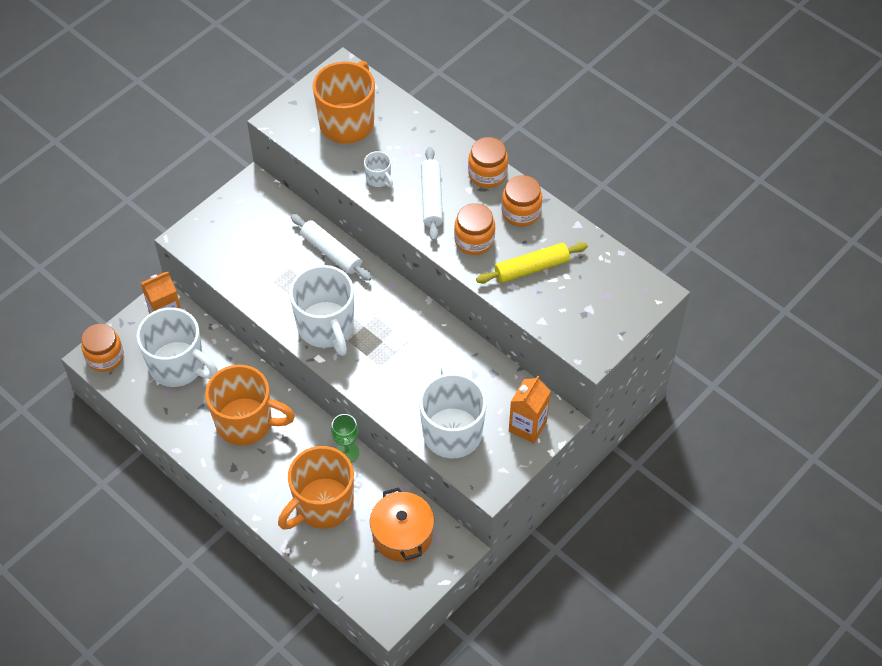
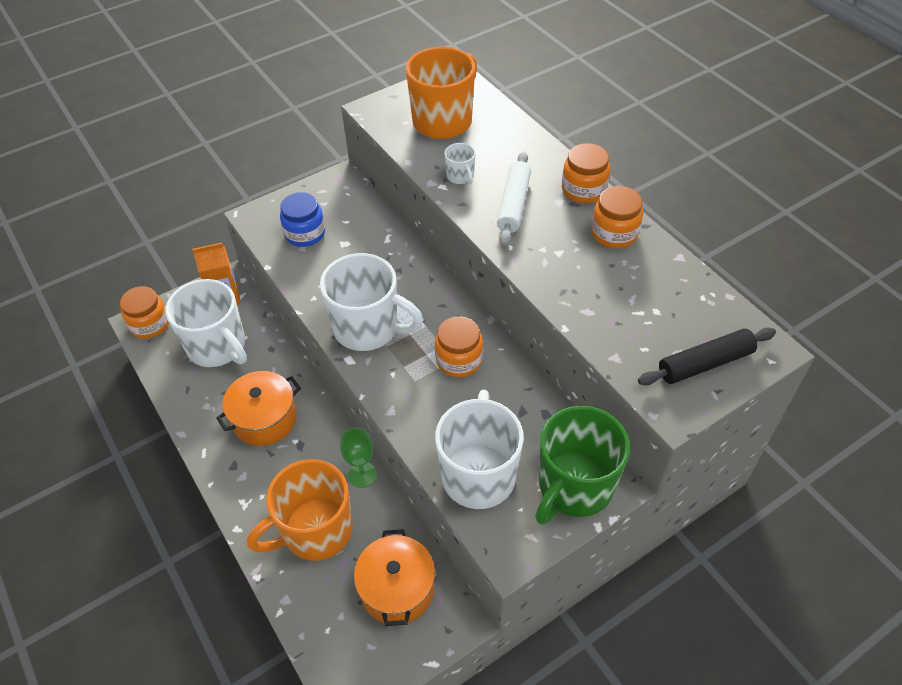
camera: 15 degrees right, 5 degrees down
(239, 247) = (305, 233): none -> blue jar
(246, 423) = (265, 419): orange mug -> orange pot
(326, 327) = (368, 328): white mug -> white mug turned 60 degrees counterclockwise
(331, 252) = (398, 253): white rolling pin -> none
(474, 240) = (552, 254): orange jar -> orange jar (459, 360)
(527, 426) = (574, 487): orange carton -> green mug
(531, 268) = (614, 295): yellow rolling pin -> none
(609, 313) = (705, 363): none -> black rolling pin

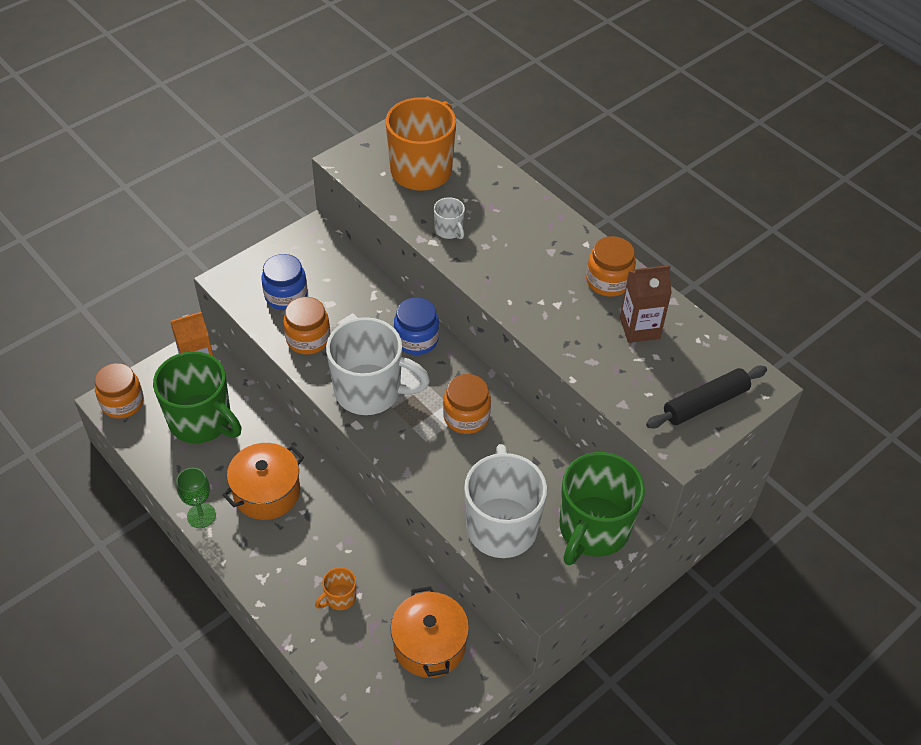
camera: 10 degrees left, 0 degrees up
(218, 347) = (202, 421): white mug -> green mug
(315, 531) = (340, 598): orange mug -> orange mug, size x0.43
(362, 475) = (377, 539): green goblet -> green goblet (201, 515)
(421, 282) = (416, 339): none -> blue jar
(514, 204) = (507, 257): white rolling pin -> none
(583, 190) = (573, 237): orange jar -> orange jar (308, 339)
(642, 281) = (639, 328): none -> brown carton

